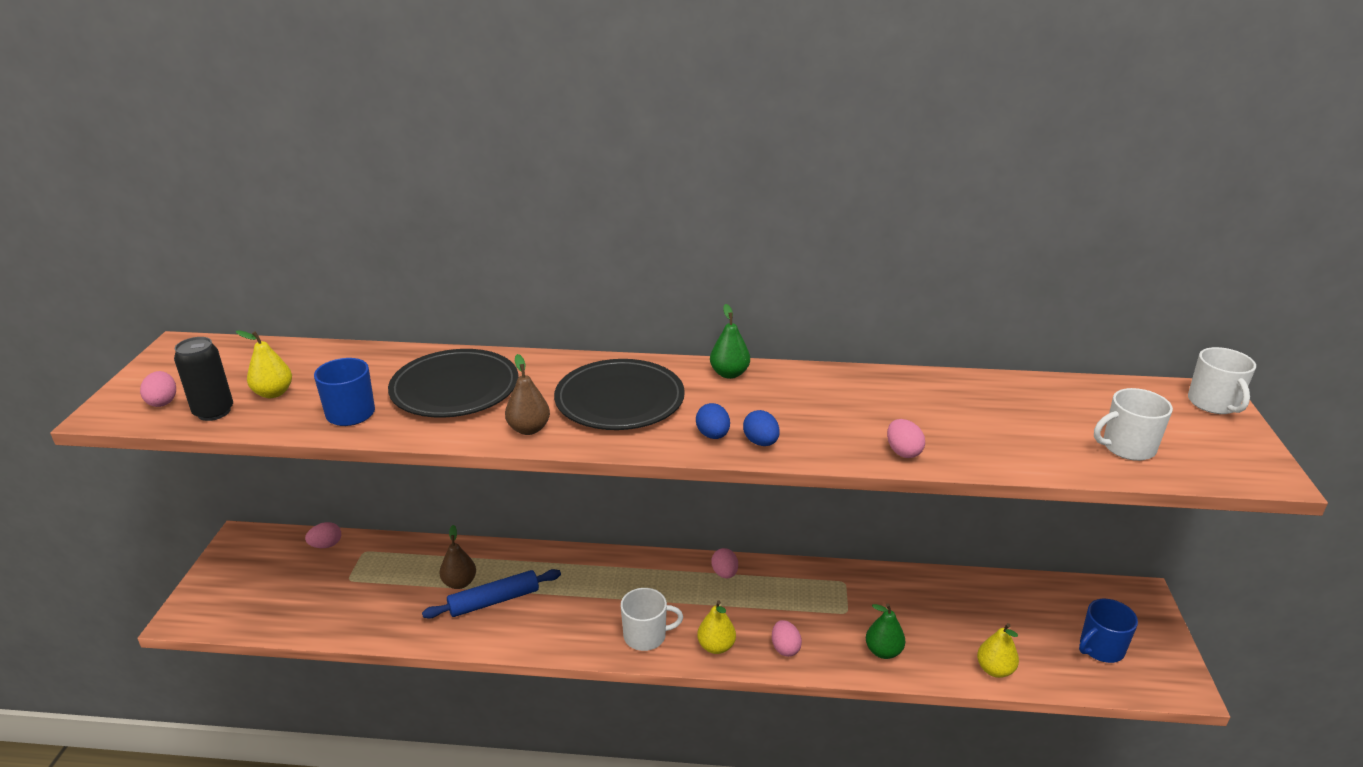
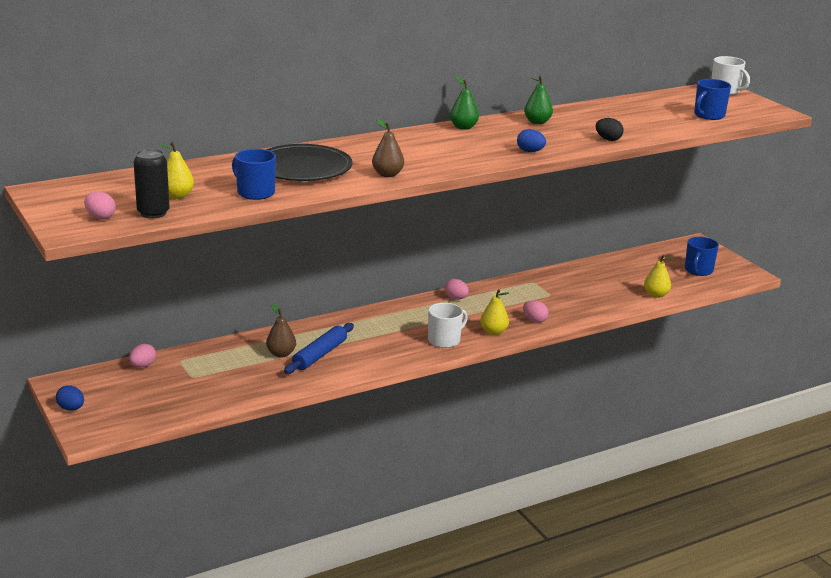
camera: 35 degrees left, 5 degrees down
(619, 399) = (418, 151): black plate -> none
(713, 435) = (499, 154): blue egg -> blue egg (71, 408)
(883, 651) = (590, 305): green pear -> green pear (537, 122)
(903, 452) = (608, 139): pink egg -> black egg
(1127, 447) = (708, 115): white mug -> blue mug

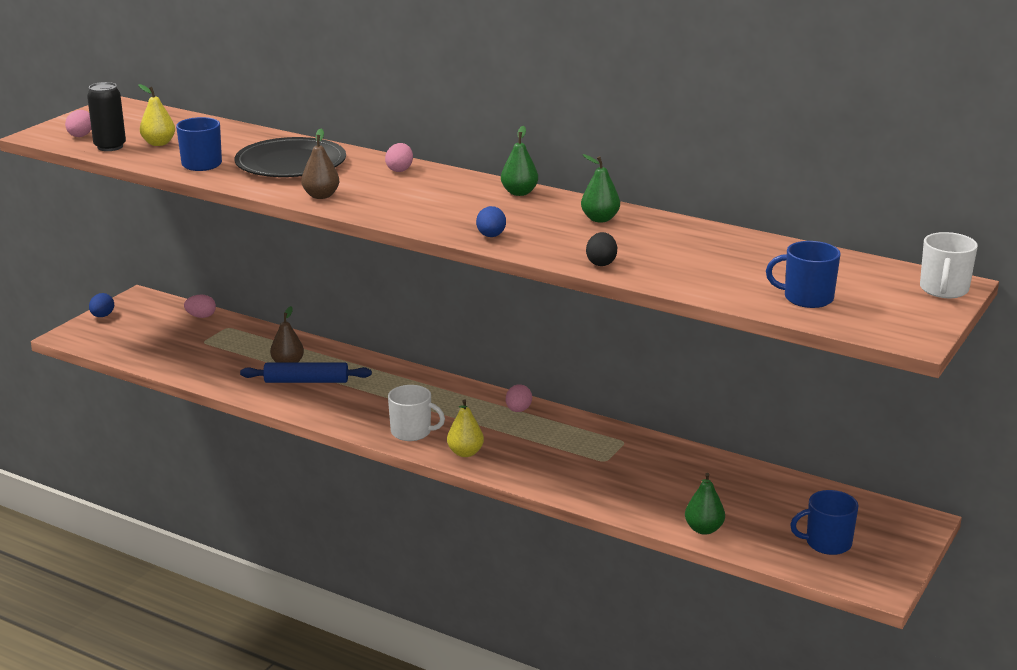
camera: 60 degrees right, 0 degrees up
(534, 320) = (524, 468): pink egg -> pink egg (399, 170)
(656, 295) = (703, 529): yellow pear -> green pear

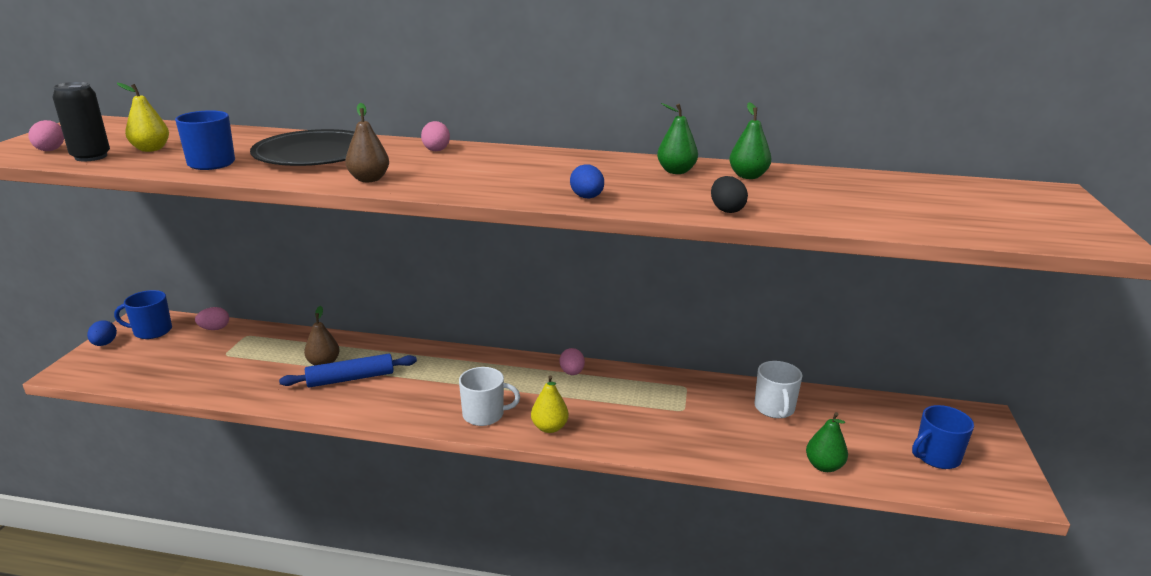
camera: 20 degrees left, 0 degrees up
(519, 193) = (574, 157): green pear -> green pear (748, 176)
(807, 298) = (959, 218): blue mug -> blue mug (152, 331)
(944, 290) = (1054, 196): white mug -> white mug (774, 408)

